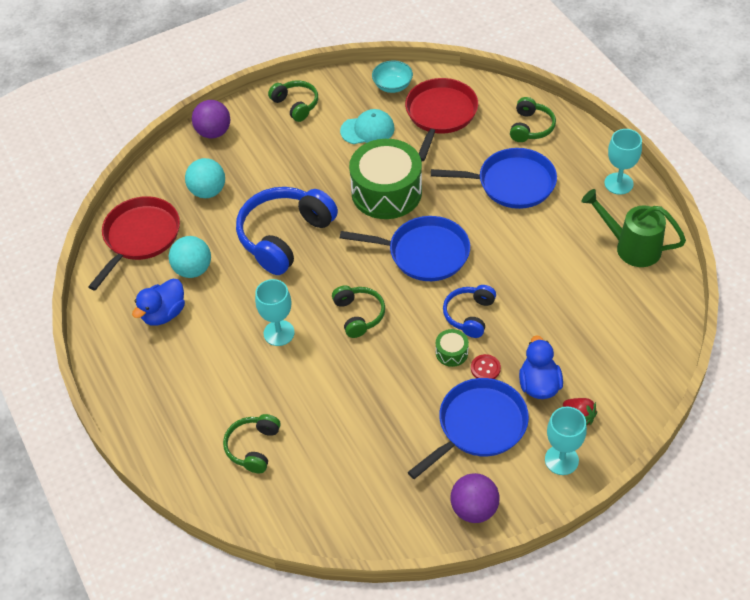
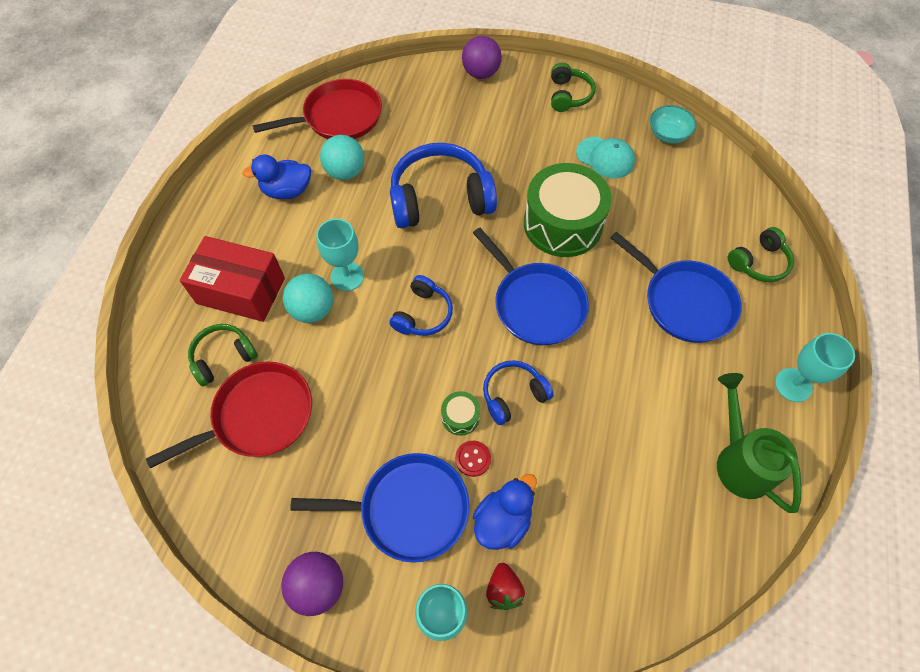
camera: 40 degrees right, 10 degrees up
(208, 191) = (425, 117): turquoise ball -> turquoise ball (313, 310)
(213, 400) = (241, 291): none -> red box
(359, 315) = (423, 314): green headphones -> blue headphones
(440, 114) = (684, 189): red pan -> red pan (259, 416)

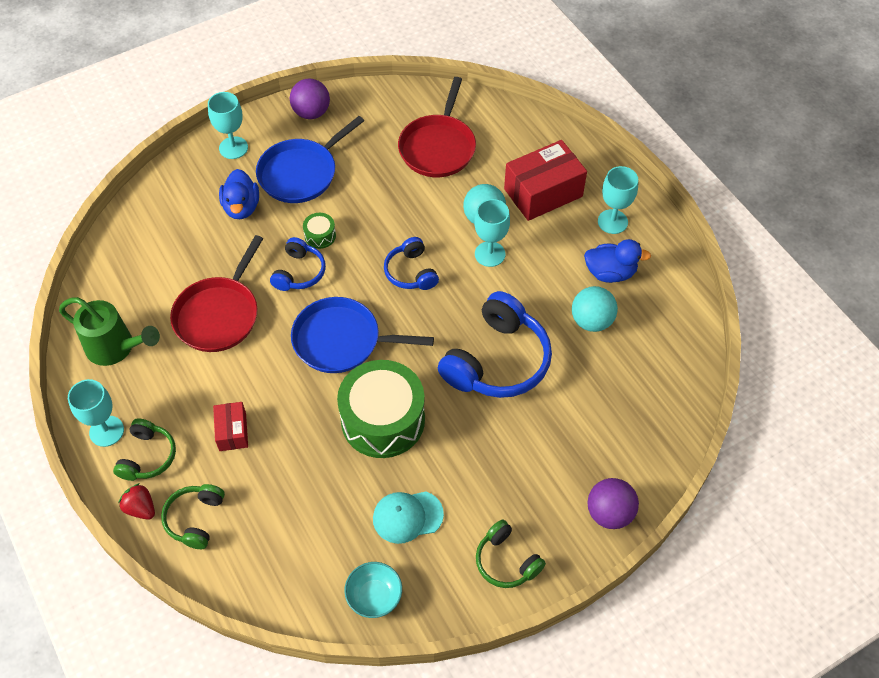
camera: 135 degrees right, 5 degrees down
(223, 357) = (499, 155): green headphones -> green headphones (148, 456)
(230, 223) = (612, 221): none -> turquoise goblet
(287, 191) = (610, 273): blue duck -> blue duck turned 60 degrees clockwise
(339, 117) = (661, 360): red pan -> red pan (219, 315)
(473, 459) = (289, 221): red button -> none
(503, 590) = (211, 180): red strawberry -> red strawberry (141, 508)
(684, 302) = (232, 432): blue pan -> red box

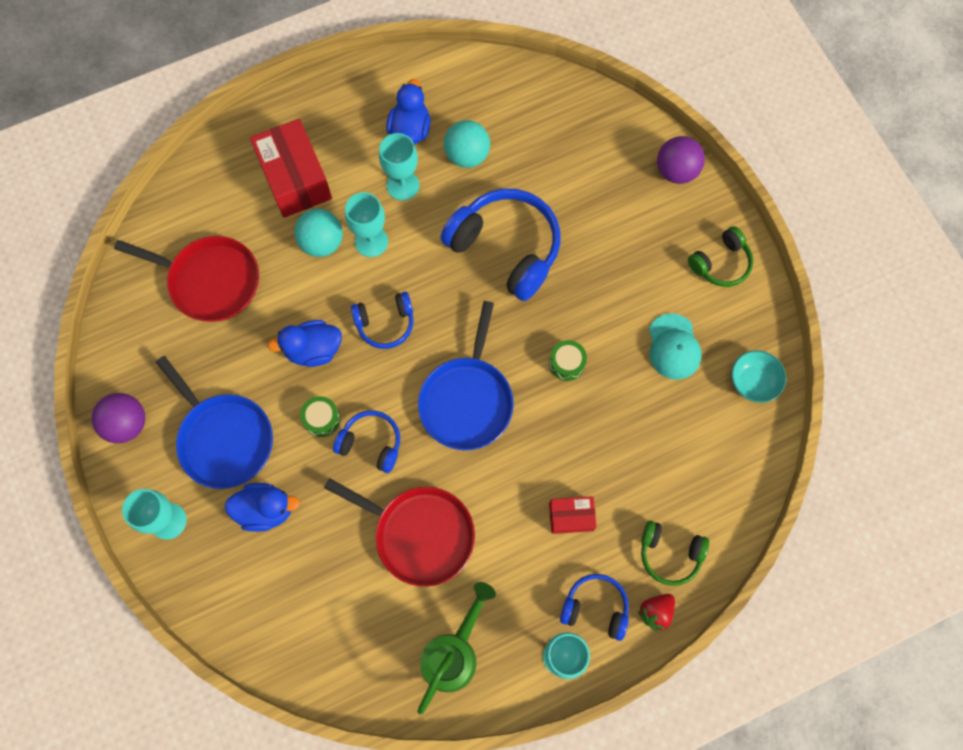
camera: 85 degrees left, 15 degrees up
(148, 456) = (595, 608): green headphones -> blue headphones
(382, 223) = (313, 350): none -> blue duck
(383, 420) = (566, 363): green drum -> green drum, size x0.42
(612, 221) = (344, 117): turquoise goblet -> turquoise goblet (402, 185)

